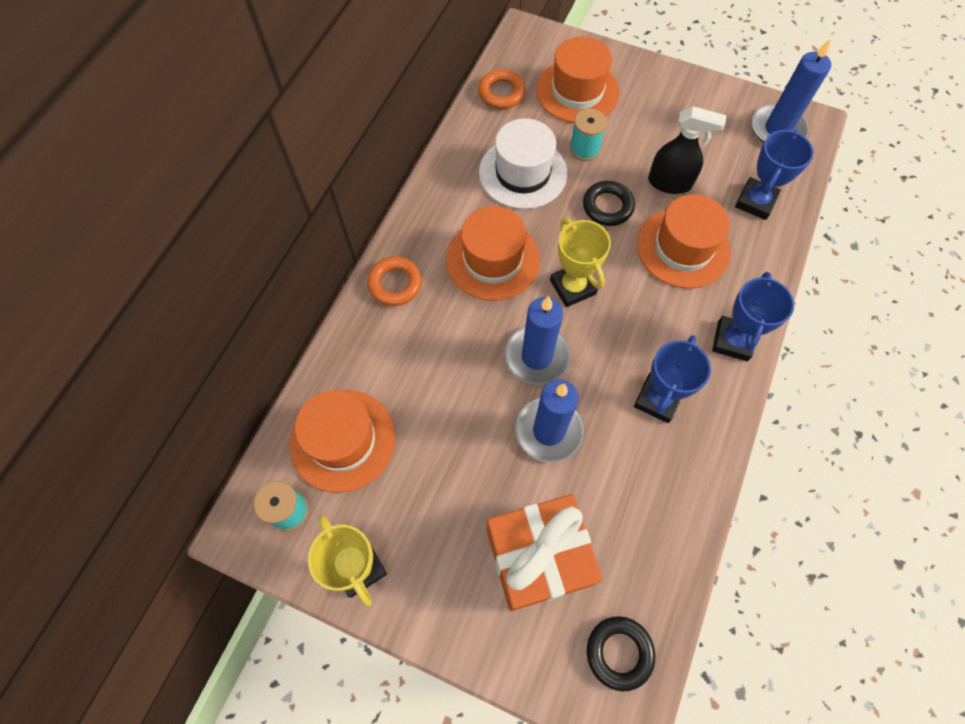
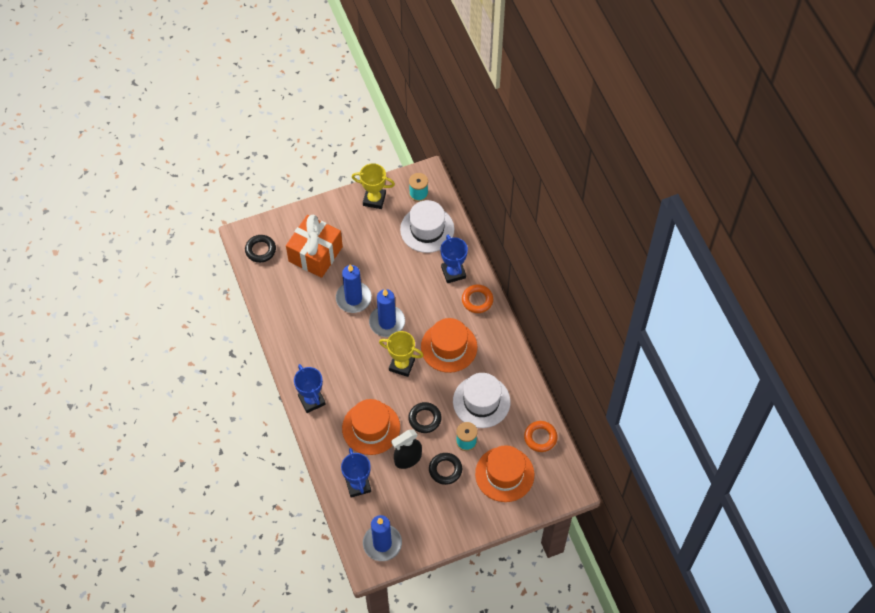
camera: 135 degrees right, 5 degrees down
(342, 440) = (427, 229): orange hat -> white hat
(637, 141) = (445, 470): none -> black ring
(657, 399) = (322, 347): blue trophy -> blue trophy (453, 272)

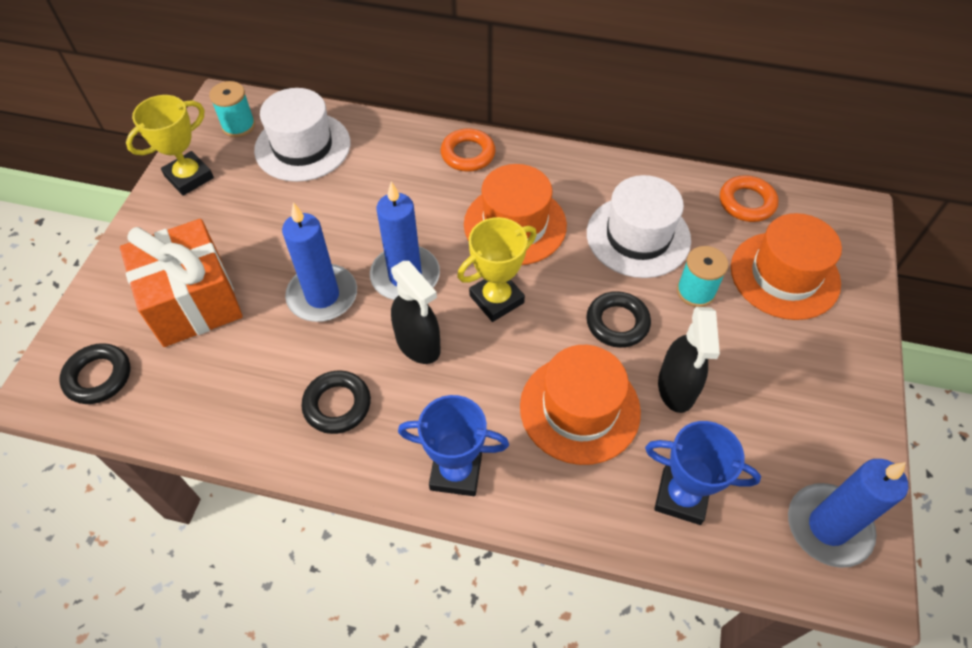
camera: 55 degrees left, 5 degrees down
(357, 350) = (418, 344): none -> black spray bottle
(445, 470) = (730, 346): black ring -> black ring (337, 405)
(453, 272) = (399, 155): blue trophy -> none

